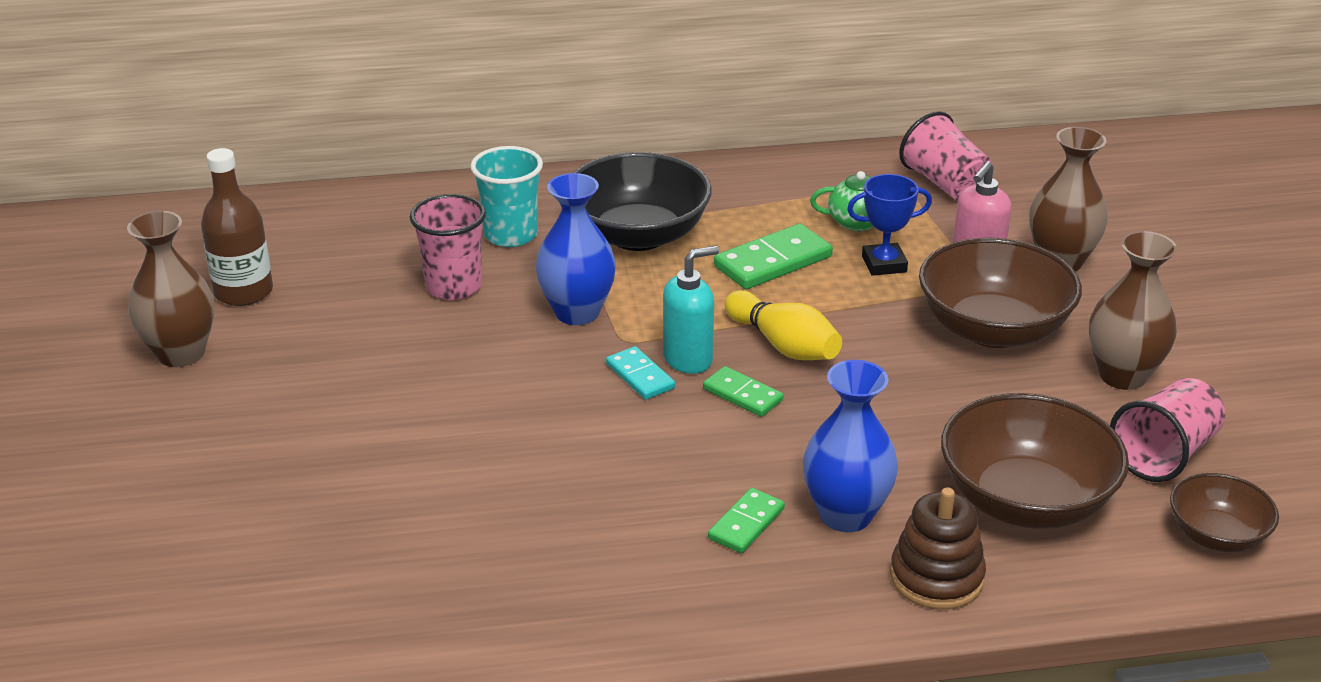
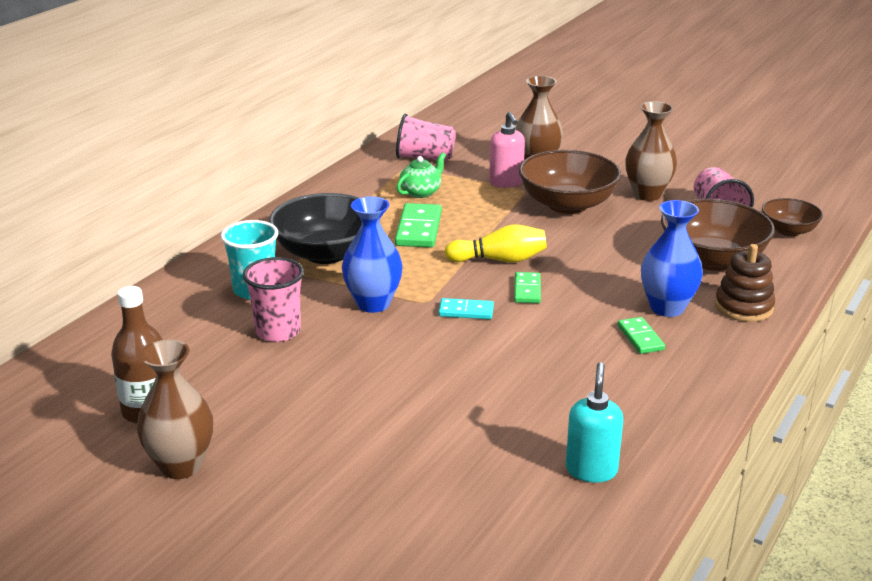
camera: 50 degrees left, 5 degrees down
(688, 359) = (471, 291): turquoise soap dispenser -> turquoise soap dispenser (591, 470)
(742, 394) = (527, 290): green domino -> green domino turned 75 degrees counterclockwise
(884, 264) = (469, 203): blue trophy -> none

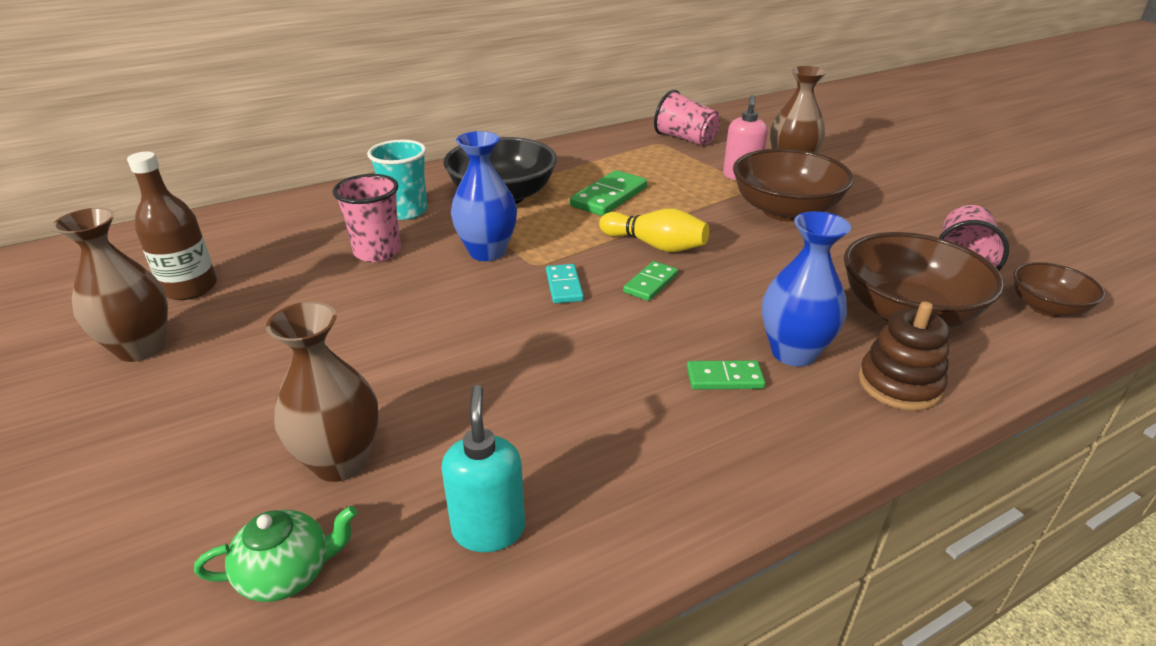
camera: 30 degrees right, 5 degrees up
(421, 192) = (648, 166): green teapot -> green teapot (288, 573)
(466, 311) = (564, 286): turquoise domino -> turquoise domino turned 45 degrees clockwise
(591, 470) = (488, 529): turquoise soap dispenser -> turquoise soap dispenser turned 45 degrees counterclockwise
(640, 338) = (724, 378): green domino -> green domino turned 75 degrees clockwise
(647, 194) = (888, 222): brown vase -> brown vase (340, 462)

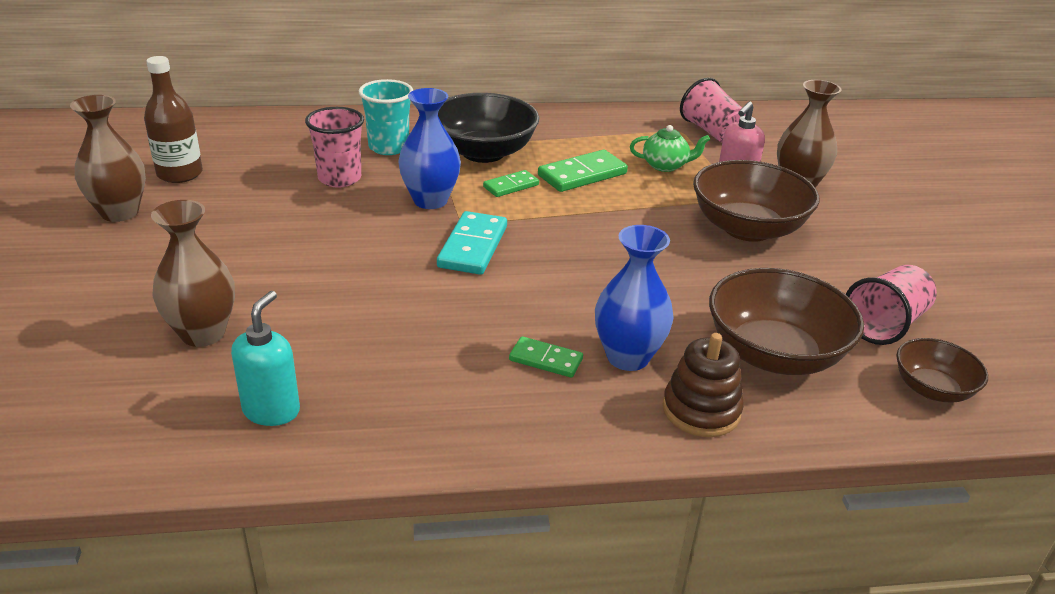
camera: 20 degrees right, 0 degrees up
(288, 573) = (123, 394): green teapot -> green teapot (665, 165)
(564, 286) = (472, 247): turquoise domino -> turquoise domino, size x1.65
(650, 283) = (551, 264): green domino -> green domino (511, 186)
(655, 245) = (586, 231): yellow bowling pin -> none

